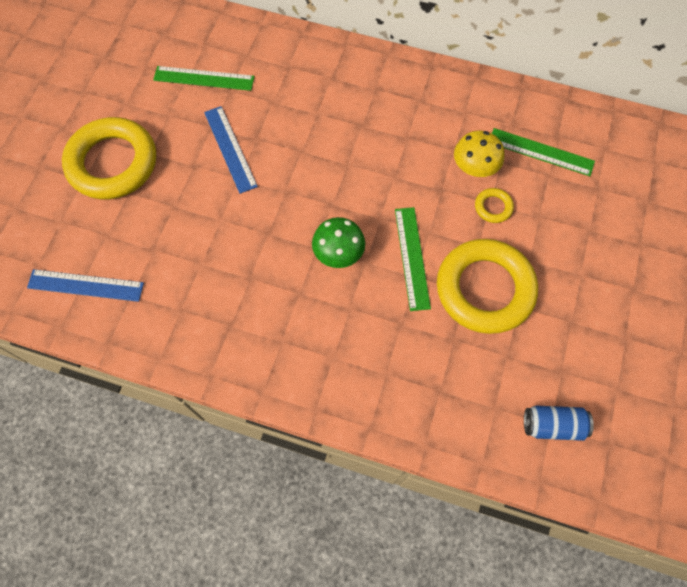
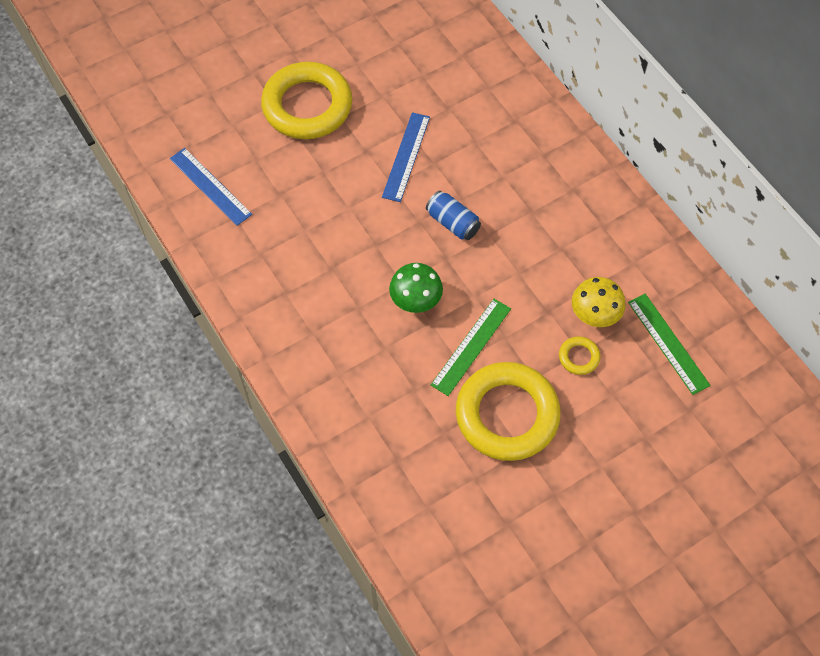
camera: 40 degrees right, 5 degrees down
(204, 78) = (436, 84): green ruler -> none
(552, 425) = (460, 555): blue can -> blue can (453, 223)

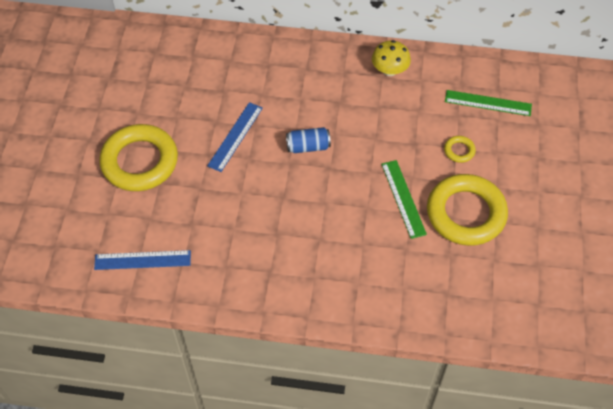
camera: 50 degrees left, 5 degrees down
(406, 156) = (235, 136): blue ruler -> blue ruler turned 60 degrees clockwise
(416, 300) = (344, 204): green mushroom -> none
(595, 314) = (438, 122): yellow mushroom -> yellow mushroom (389, 70)

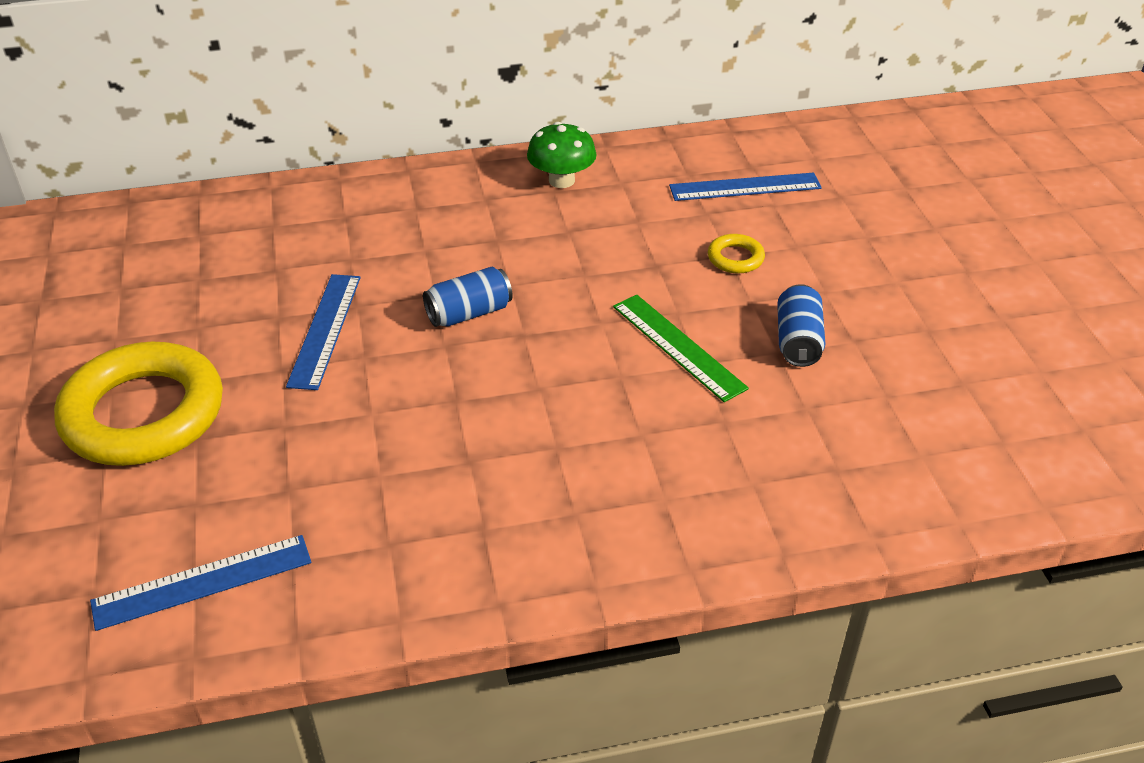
camera: 20 degrees left, 15 degrees down
(389, 70) = (561, 180): yellow mushroom -> green mushroom
(466, 213) = (797, 341): yellow ring -> blue can
(488, 103) = (745, 187): green ruler -> blue ruler

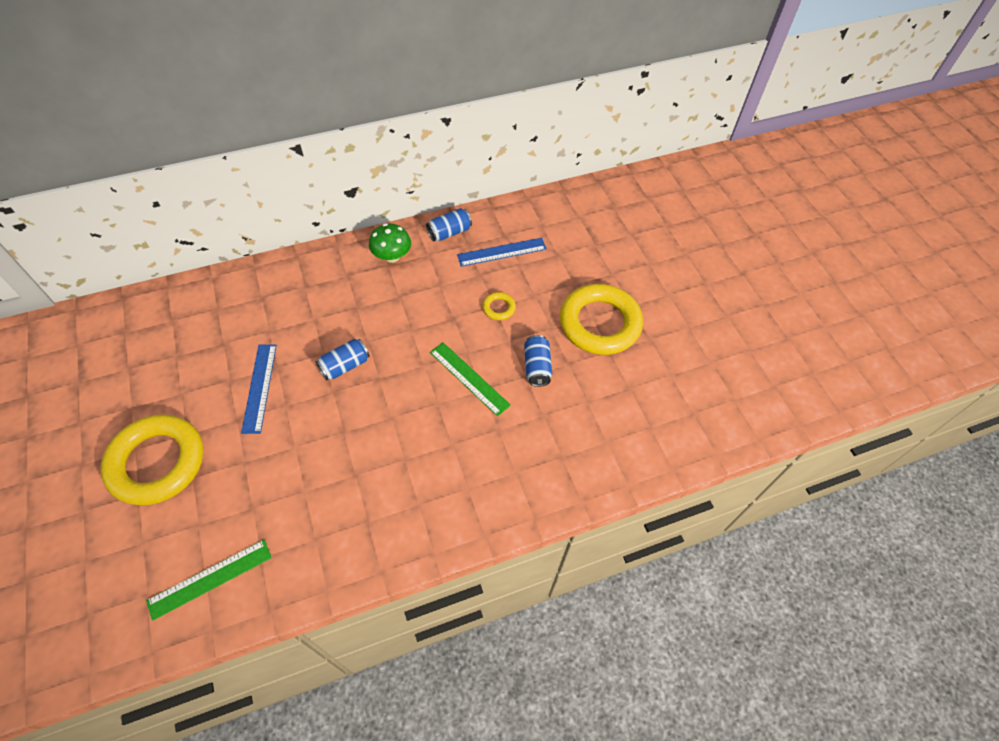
camera: 10 degrees left, 15 degrees up
(202, 582) = (210, 579): blue ruler -> green ruler
(659, 157) = (449, 232): none -> blue can
(911, 291) = (599, 323): none -> yellow ring

